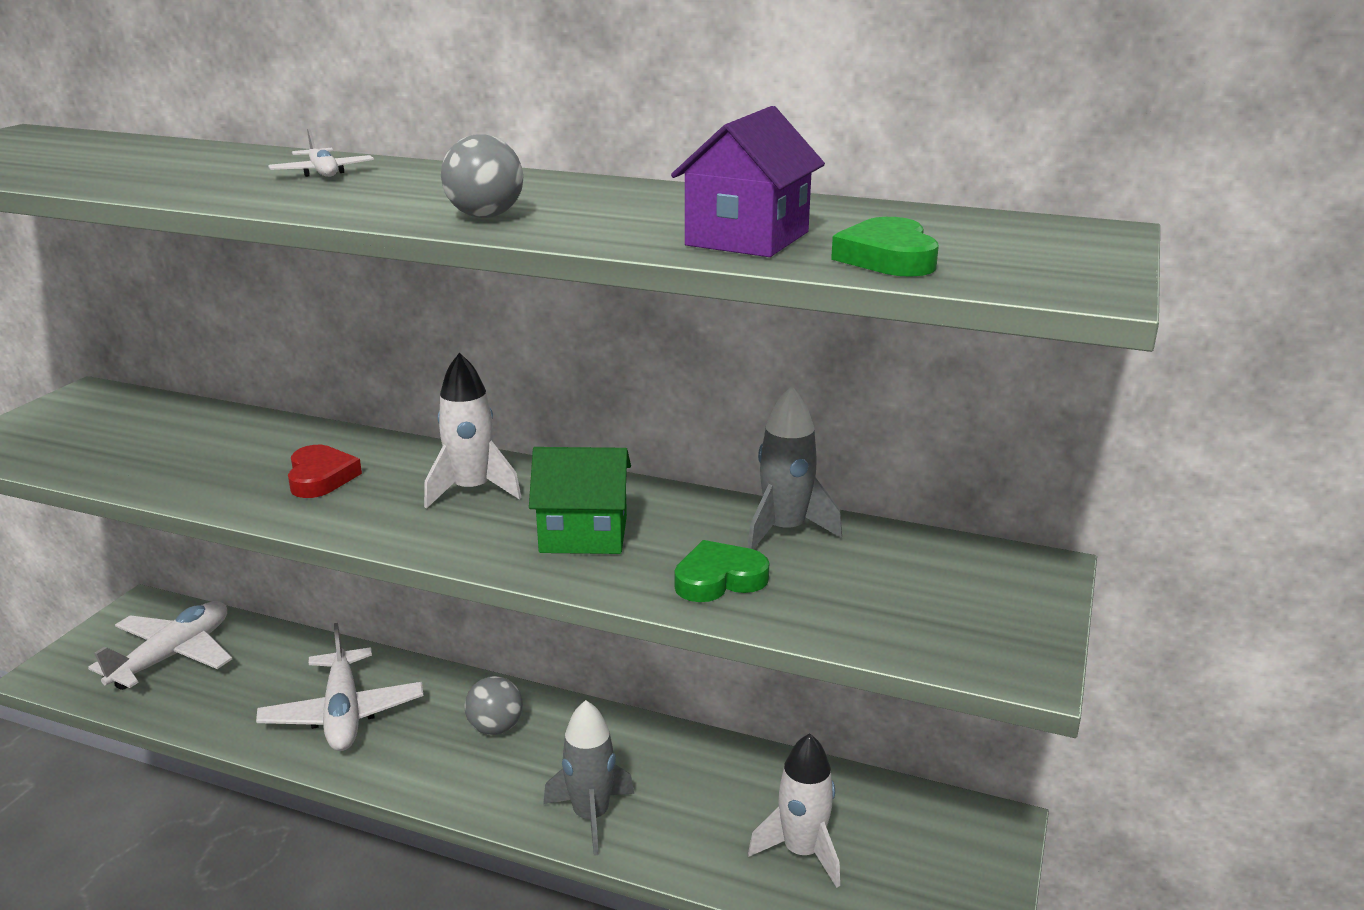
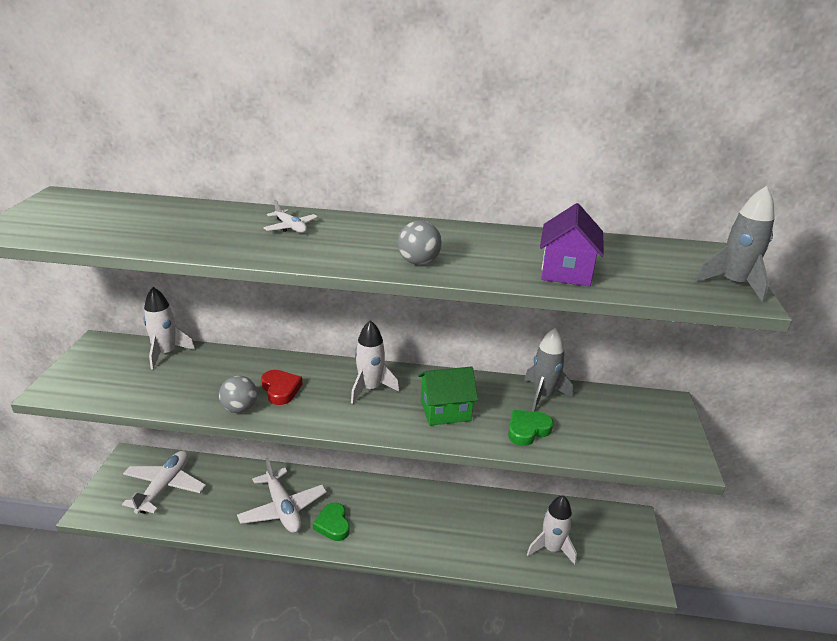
camera: 15 degrees left, 5 degrees up
(177, 414) = (166, 353): none -> white rocket
(495, 728) = (370, 504): grey ball -> grey ball (240, 408)
(591, 816) = (441, 547): grey rocket -> grey rocket (733, 284)
(888, 258) = (643, 282): green heart -> green heart (333, 524)

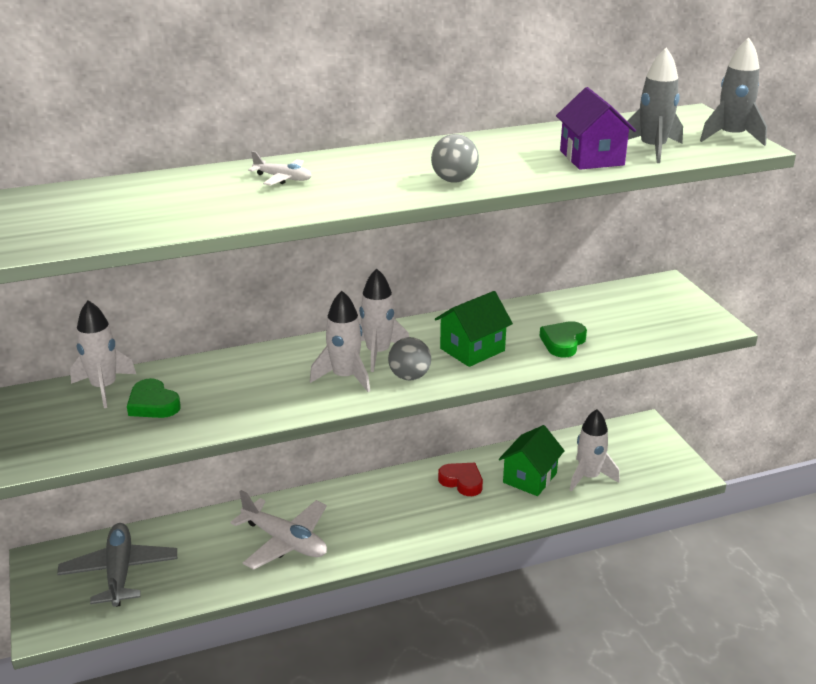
camera: 25 degrees left, 0 degrees up
(164, 487) = (120, 572): white plane -> grey plane
(240, 408) = (256, 412): grey ball -> grey ball (409, 376)
(280, 389) = (282, 382): red heart -> red heart (462, 481)
(327, 401) = (345, 377): none -> white rocket
(333, 524) = (354, 536): green heart -> green heart (153, 404)
(500, 529) = (530, 478): none -> green house
(543, 395) = (552, 309): grey rocket -> grey rocket (652, 149)

